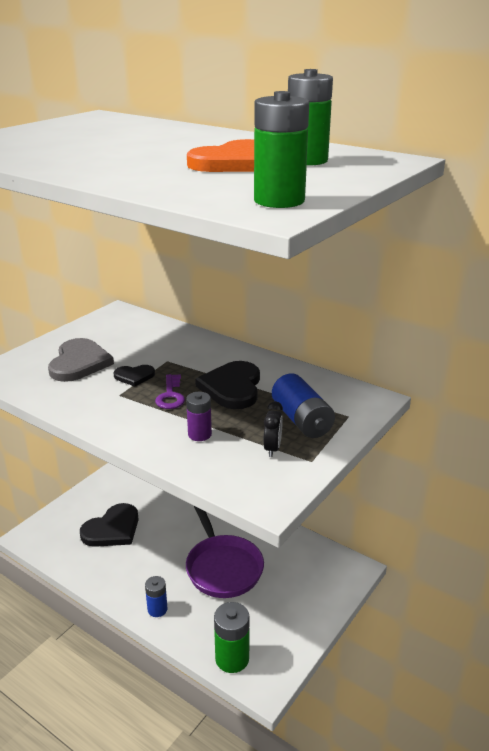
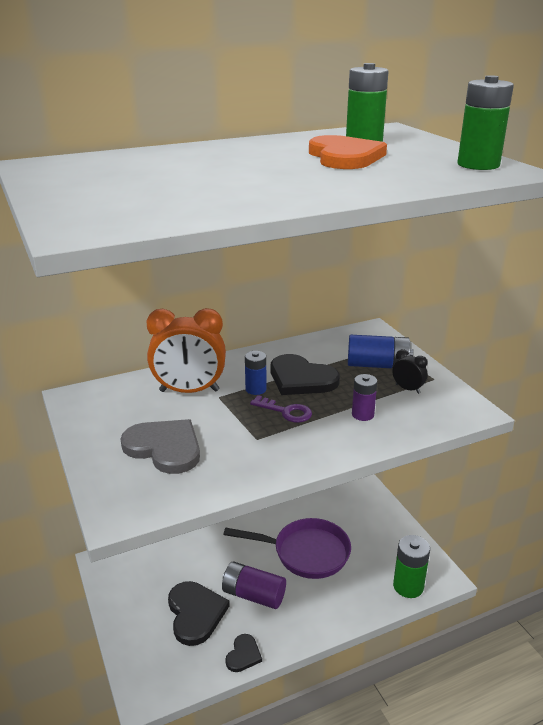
camera: 60 degrees left, 0 degrees up
(134, 376) = (230, 421): black heart -> black heart (243, 655)
(151, 553) = (253, 595): none -> purple battery
(157, 609) = (327, 615): blue battery -> blue battery (256, 389)
(164, 347) = (189, 391): none -> orange clock

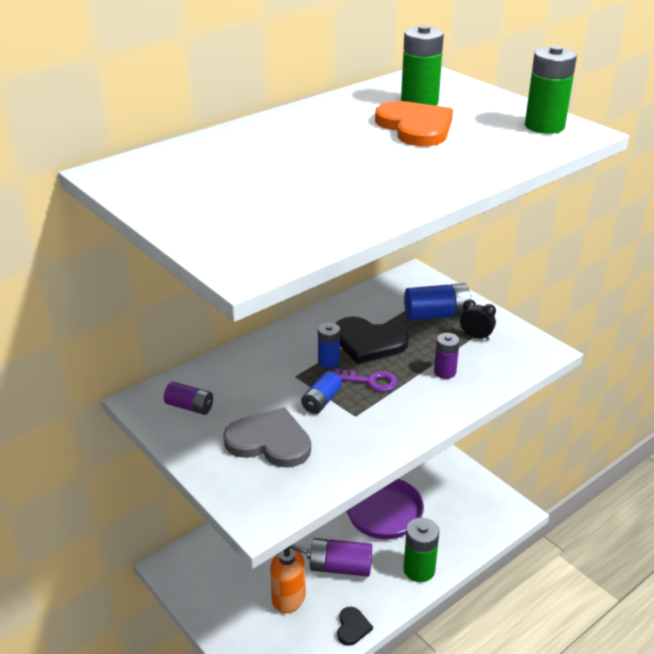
camera: 15 degrees left, 5 degrees up
(111, 407) = (190, 407): none -> purple battery
(189, 391) = (262, 374): orange clock -> none
(195, 613) = (289, 598): black heart -> orange soap dispenser
(231, 421) = (321, 401): none -> blue battery
(408, 586) = (486, 527): green battery -> green battery (419, 569)

